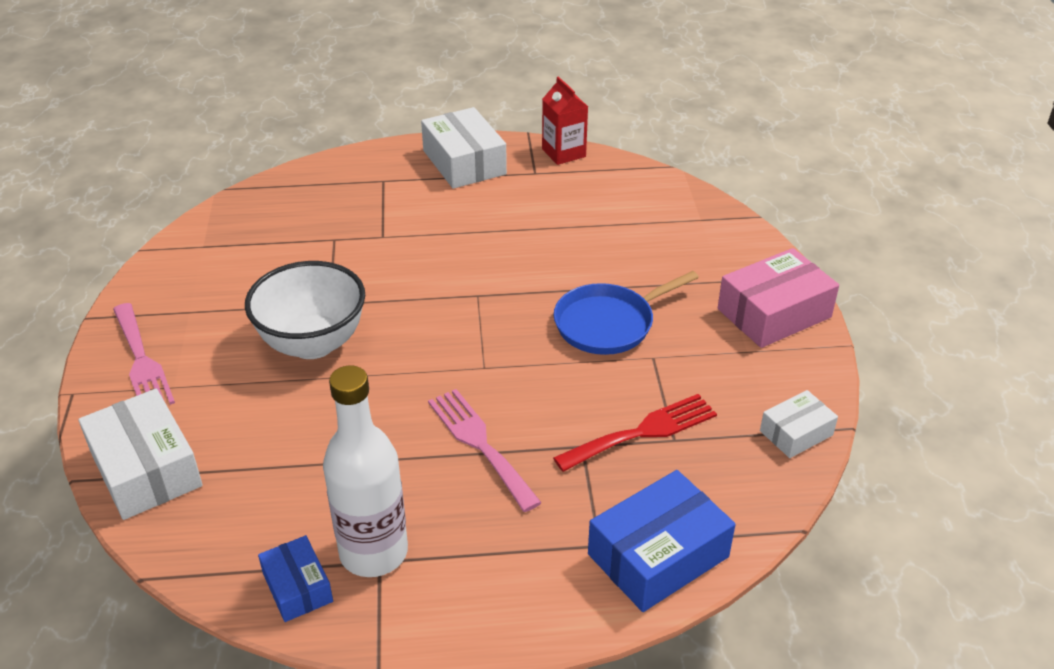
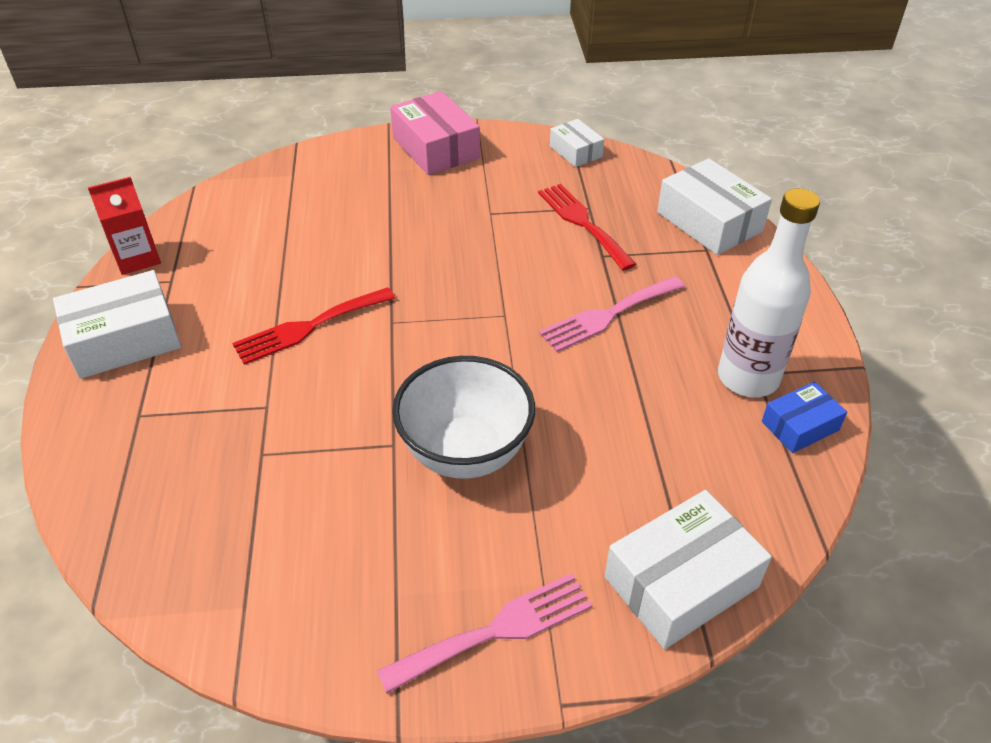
camera: 90 degrees left, 5 degrees up
(473, 249) = (309, 327): none -> red fork
(608, 324) = (444, 236): blue pan -> none
(658, 555) = (709, 222): blue box -> white box

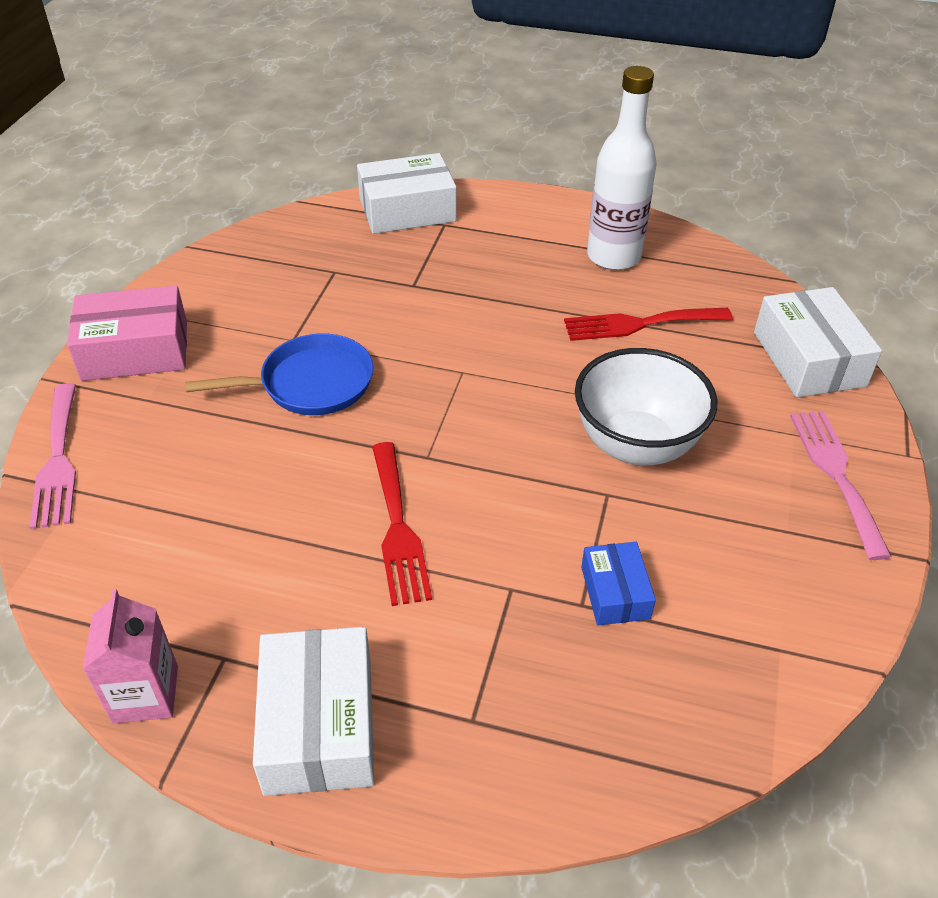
camera: 70 degrees left, 0 degrees up
(137, 258) = (145, 694): red carton -> pink carton
(444, 237) = (310, 383): none -> blue pan
(575, 151) = (233, 253): white box -> none
(582, 223) = (355, 282): red fork -> red fork (639, 324)
(608, 315) = (499, 307): pink fork -> pink fork (58, 460)
(800, 426) = (675, 250): blue box -> blue box (615, 592)

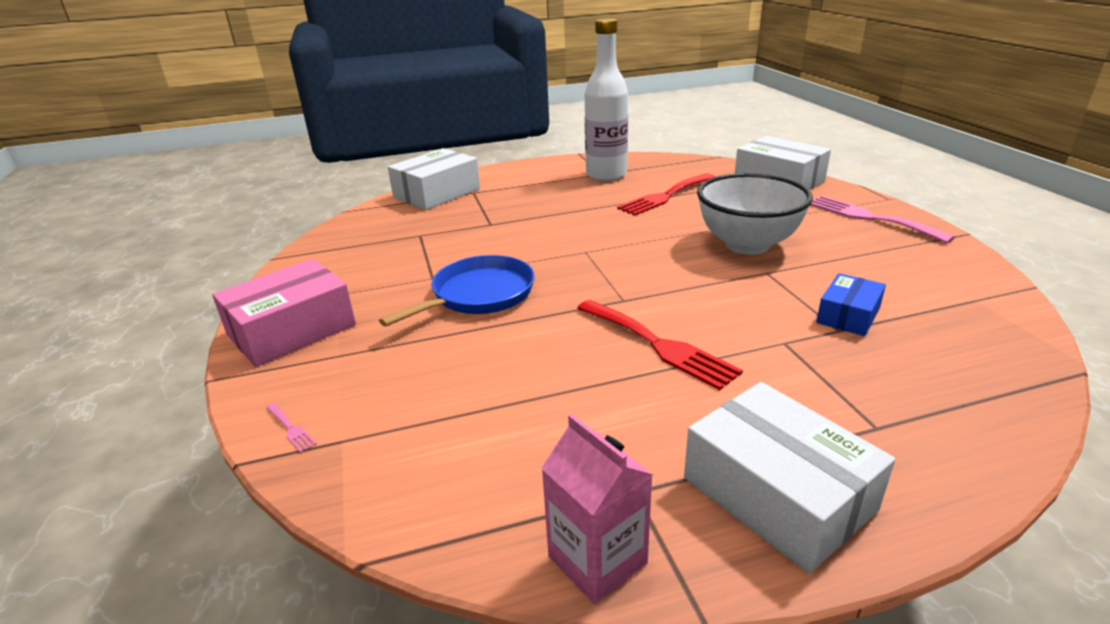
camera: 30 degrees left, 15 degrees down
(58, 460) = (291, 429): pink fork -> pink fork, size x0.40
(615, 592) = (848, 315): blue box -> blue box turned 75 degrees clockwise

